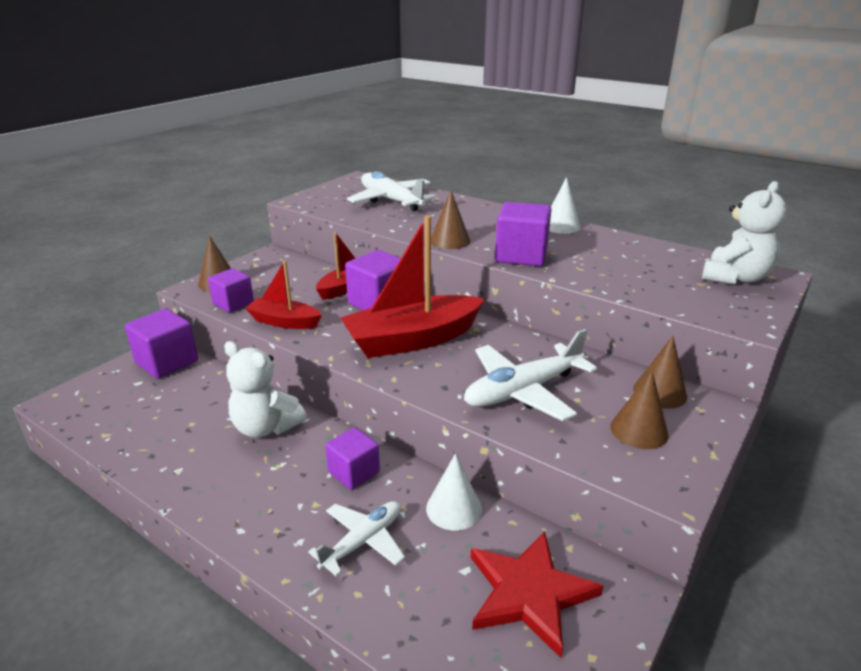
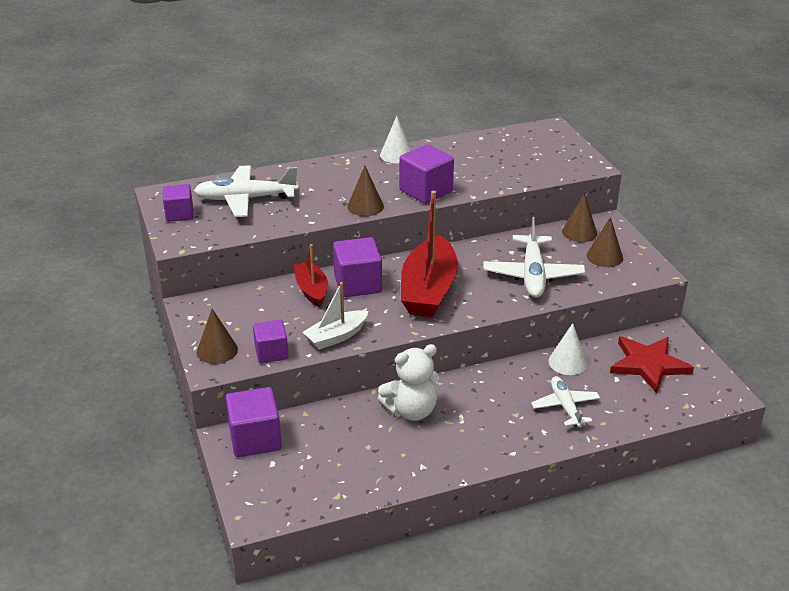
camera: 55 degrees left, 5 degrees up
(284, 322) = (336, 336): red boat -> white boat
(354, 472) = (499, 388): purple cube -> purple cube (179, 214)
(735, 278) = (540, 140): white teddy bear -> none

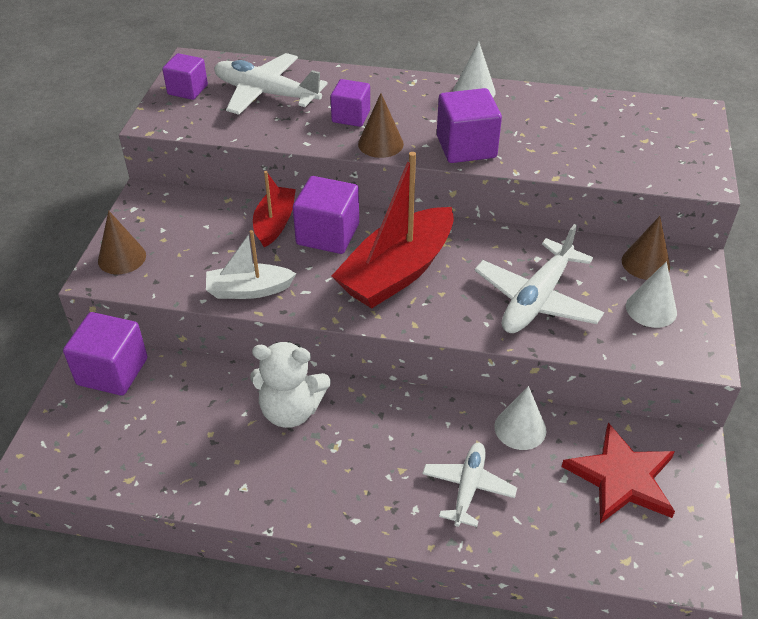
camera: 30 degrees right, 10 degrees up
(271, 353) = (169, 282): purple cube -> purple cube (351, 116)
(604, 256) = (651, 309): brown cone -> white cone

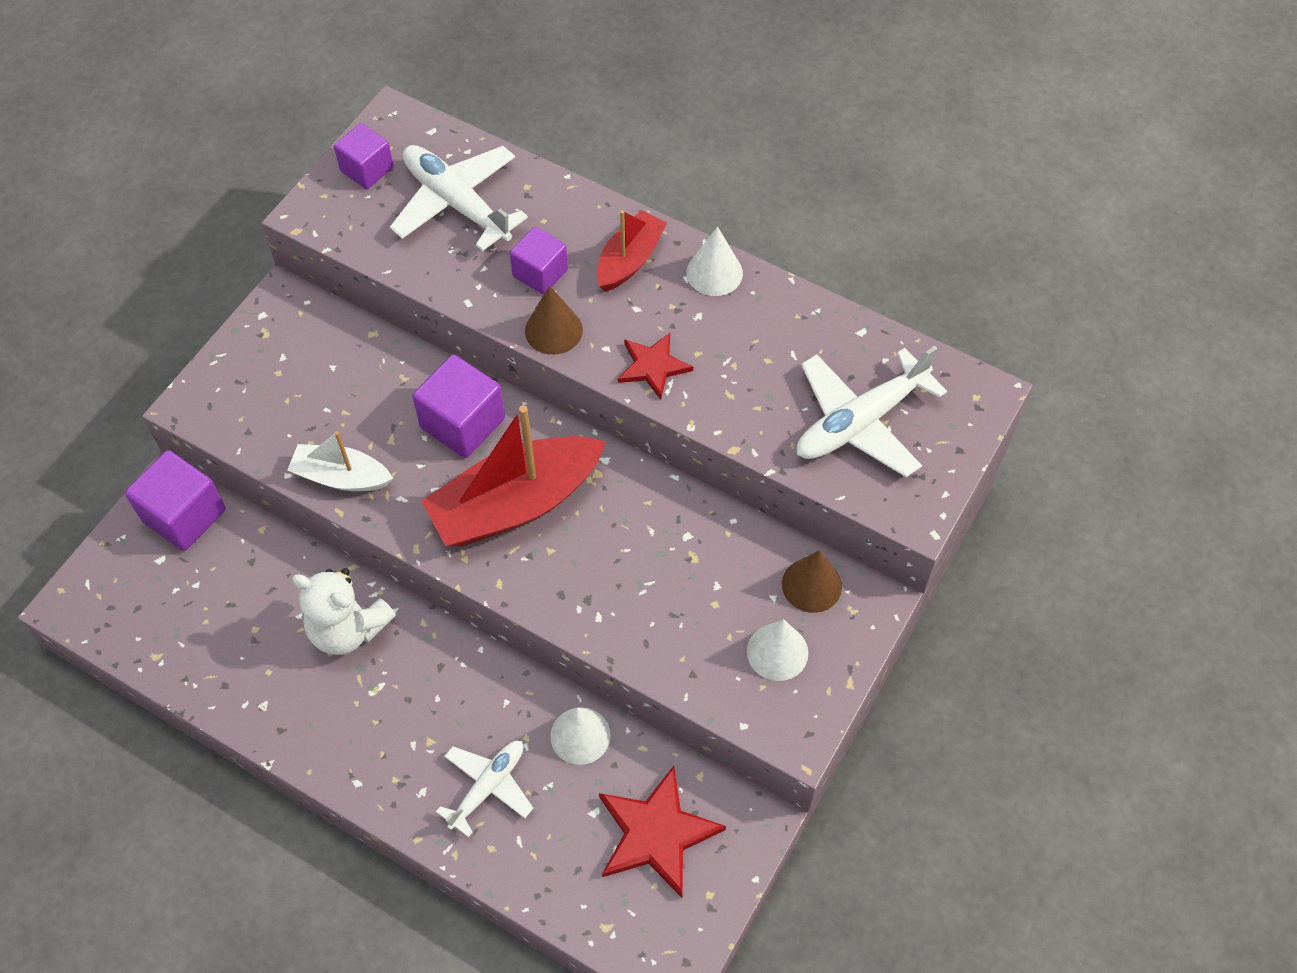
camera: 20 degrees right, 15 degrees up
(122, 258) = (224, 386): brown cone -> none
(275, 223) = (410, 387): red boat -> red boat (629, 260)
(466, 147) = (653, 366): purple cube -> red star
(536, 299) = (653, 595): white plane -> white plane (860, 422)

